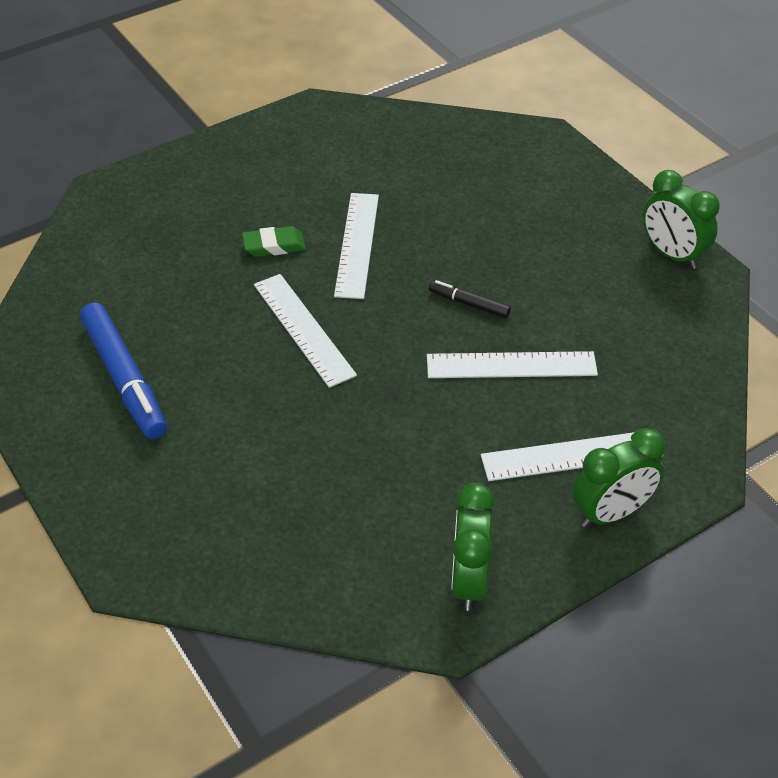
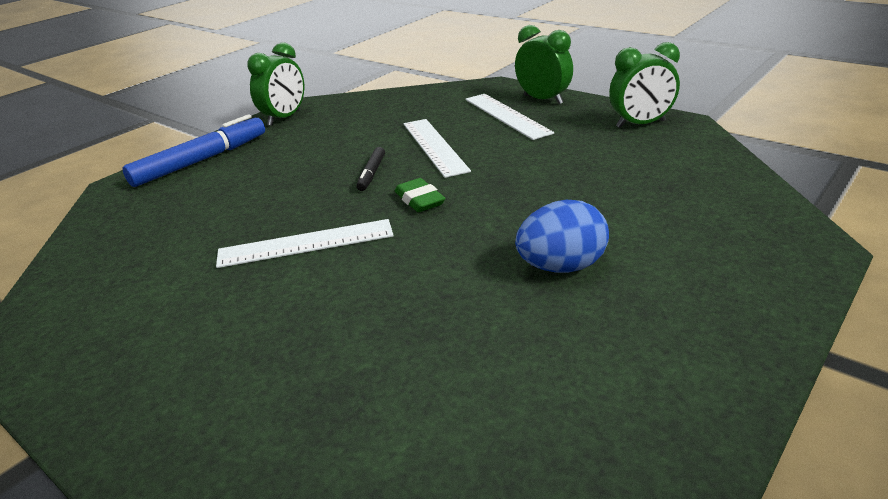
camera: 105 degrees left, 15 degrees down
(125, 379) = (604, 335): blue marker -> blue marker (201, 160)
(218, 386) = (561, 267): none -> blue egg
(274, 246) = (322, 295): green eraser -> green eraser (419, 200)
(303, 329) = (448, 241): white ruler -> none

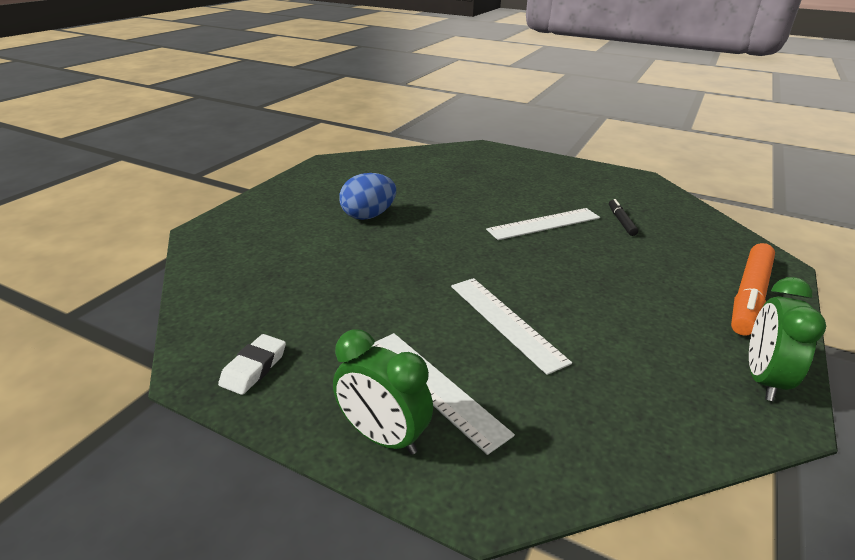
camera: 165 degrees right, 0 degrees up
(201, 160) = (749, 296): blue marker -> orange marker
(371, 174) = (547, 282): black marker -> black marker (621, 221)
(419, 200) = (483, 257): green eraser -> none
(640, 124) = (254, 368): green clock -> white eraser

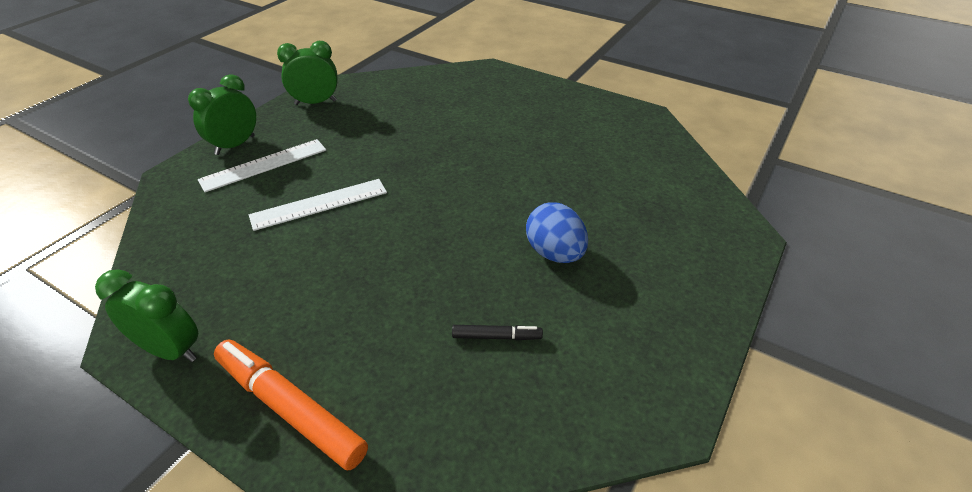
camera: 95 degrees right, 10 degrees up
(254, 368) = (315, 102): white eraser -> green clock
(368, 216) = (514, 139): blue egg -> blue egg (554, 253)
(544, 224) = (492, 258): white ruler -> none

